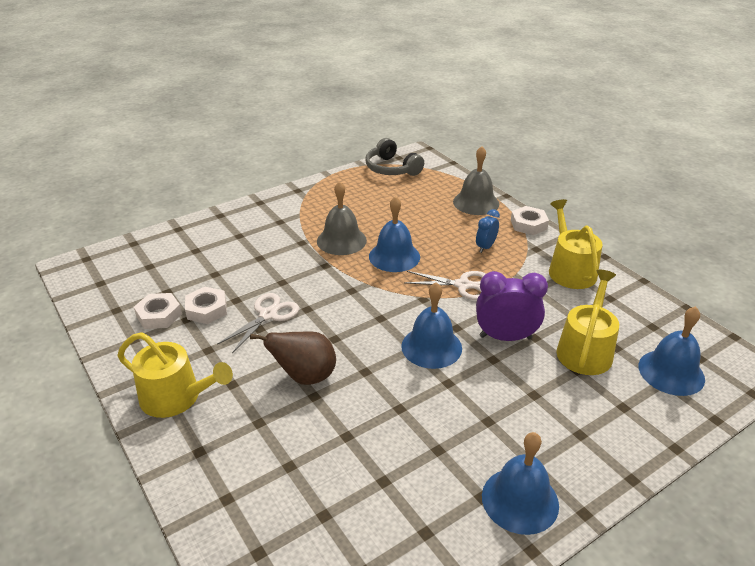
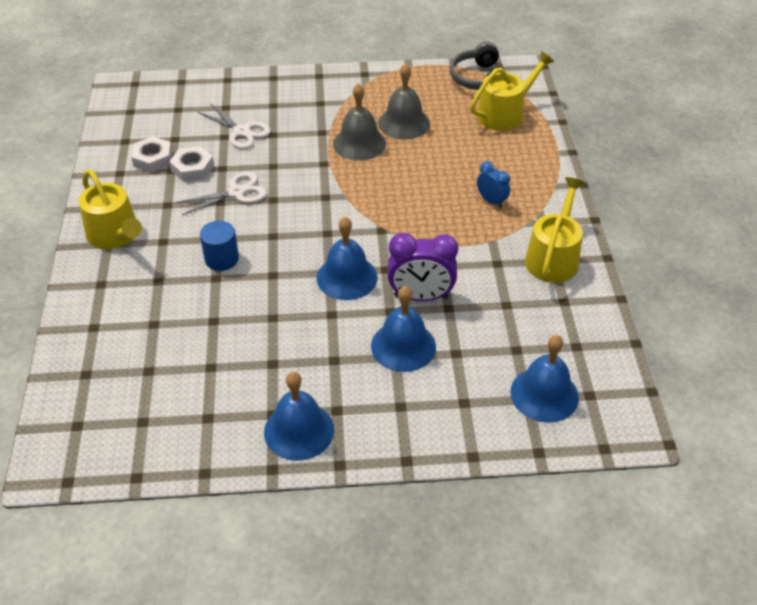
camera: 30 degrees right, 10 degrees up
(305, 377) = (221, 259): brown pear -> blue cylinder
(394, 256) = (393, 178): blue bell -> blue bell (403, 346)
(462, 285) = (430, 231): white scissors -> white scissors (242, 131)
(476, 202) = (530, 149): grey bell -> grey bell (404, 123)
(485, 247) = (491, 201): blue clock -> blue clock turned 75 degrees clockwise
(505, 337) = (421, 296): purple clock -> purple clock turned 150 degrees clockwise
(528, 224) = (561, 193): white nut -> none
(585, 350) = (484, 339): yellow watering can -> yellow watering can (505, 113)

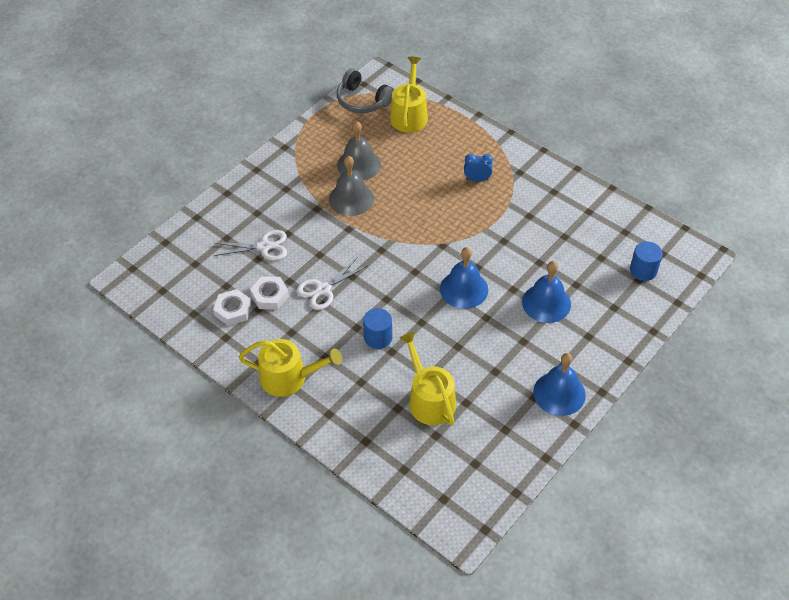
camera: 45 degrees left, 5 degrees up
(236, 192) = (323, 289): white scissors -> white scissors turned 150 degrees counterclockwise
(421, 296) = (517, 267): purple clock -> none
(544, 394) = (643, 270): blue bell -> blue cylinder
(553, 257) = (552, 189): yellow watering can -> yellow watering can (429, 399)

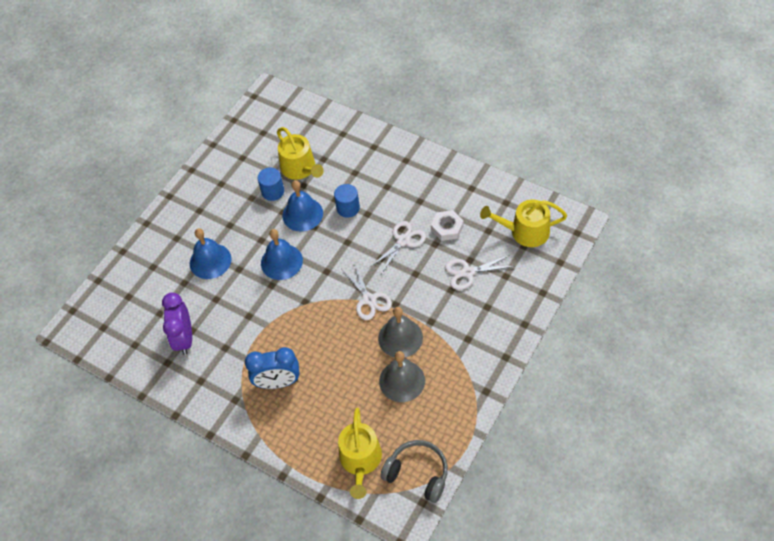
camera: 175 degrees right, 5 degrees up
(233, 310) = (473, 210): white nut -> none
(289, 378) = (410, 166): yellow watering can -> yellow watering can (524, 232)
(374, 237) = (369, 299): none -> white scissors
(477, 179) = (278, 382): blue clock -> blue clock, size x1.72
(559, 393) = (202, 189): blue bell -> blue bell (302, 214)
(572, 230) = (184, 338): none -> purple clock
(643, 270) = (123, 306): blue cylinder -> blue cylinder (273, 191)

